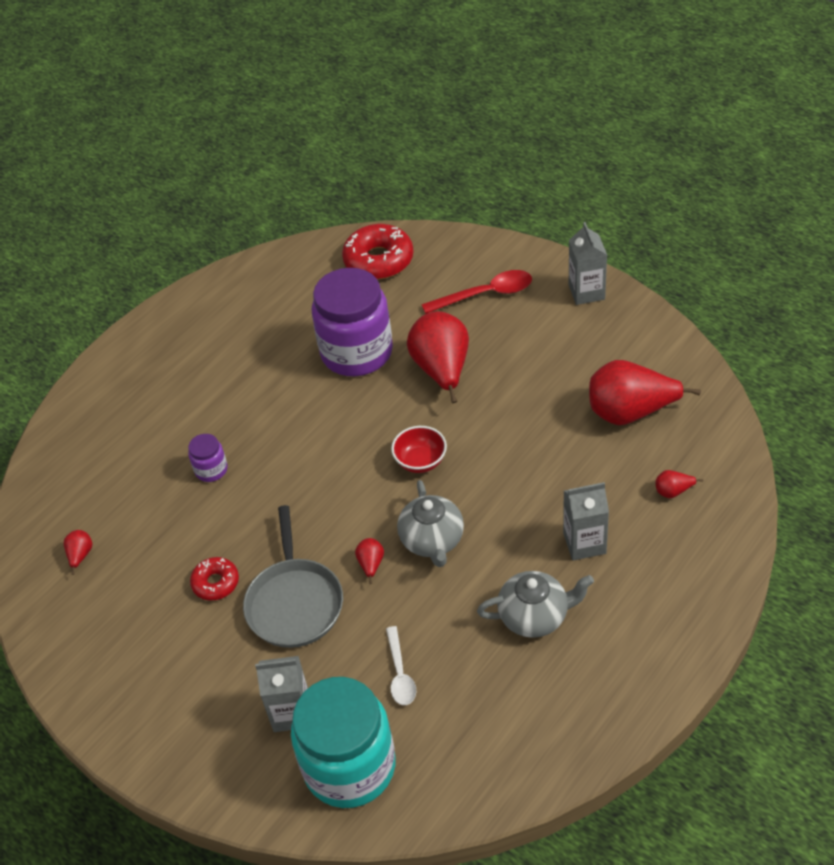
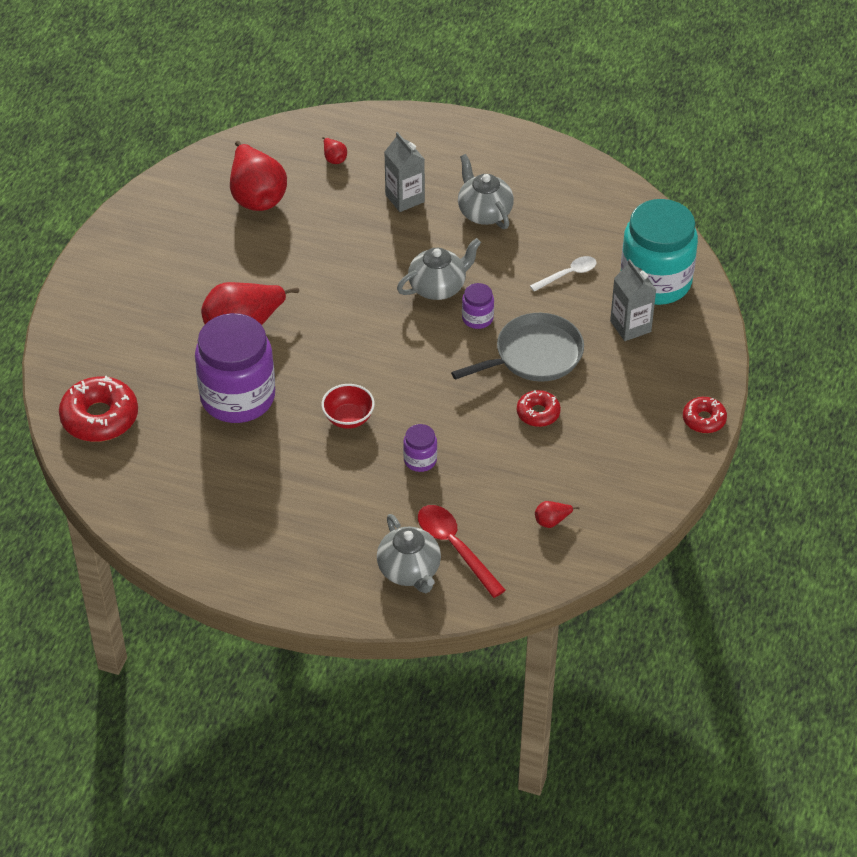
camera: 115 degrees left, 0 degrees up
(95, 433) = (410, 571): none -> grey teapot
(123, 741) = (704, 419): none -> red donut
(371, 564) = (477, 318): red pear -> purple jar
(420, 461) = (357, 315): red bowl -> red bowl (348, 418)
(486, 294) = (132, 321): red spoon -> red spoon (455, 547)
(586, 292) = (111, 251): grey carton -> none

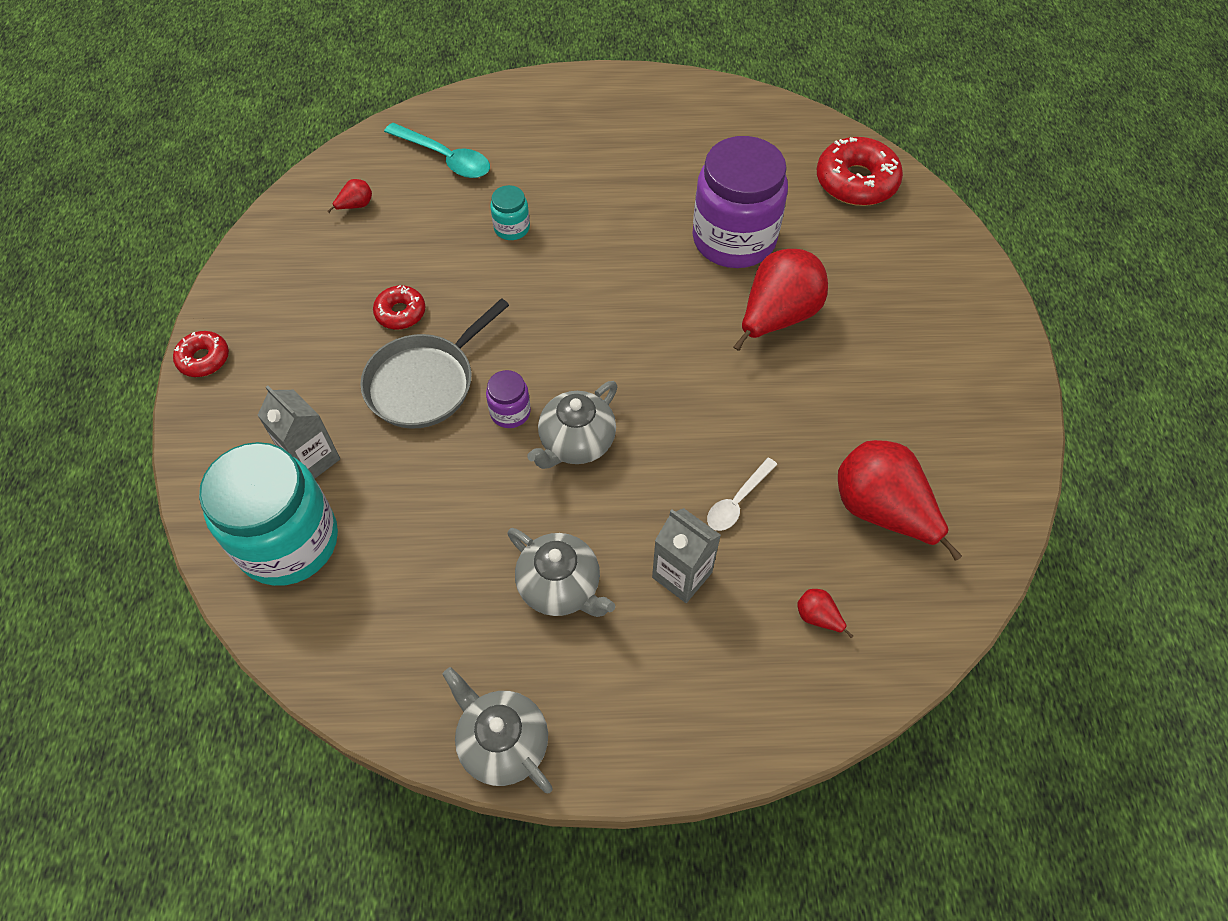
camera: 160 degrees right, 10 degrees up
(348, 418) = (606, 250): red bowl -> none
(410, 571) = (480, 129): grey teapot -> grey teapot (502, 742)
(420, 460) = (512, 228): purple jar -> turquoise jar
(455, 547) = (445, 158): red spoon -> turquoise spoon
(568, 274) = (412, 515): white spoon -> white spoon (737, 501)

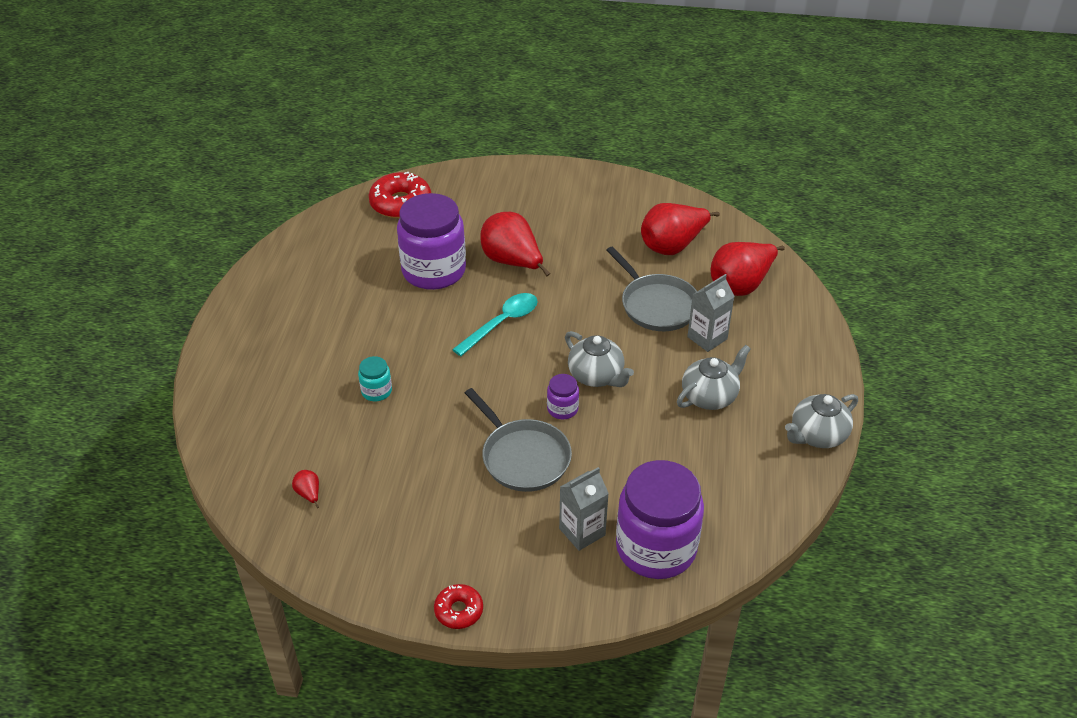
camera: 80 degrees left, 15 degrees down
(288, 541) = (656, 548): turquoise jar -> purple jar
(400, 313) = (446, 468): red donut -> none
(445, 158) = (275, 427): turquoise spoon -> turquoise spoon (502, 323)
(737, 501) = (657, 305): white spoon -> grey pan
(818, 617) = (741, 285): red pear -> red pear, size x2.41

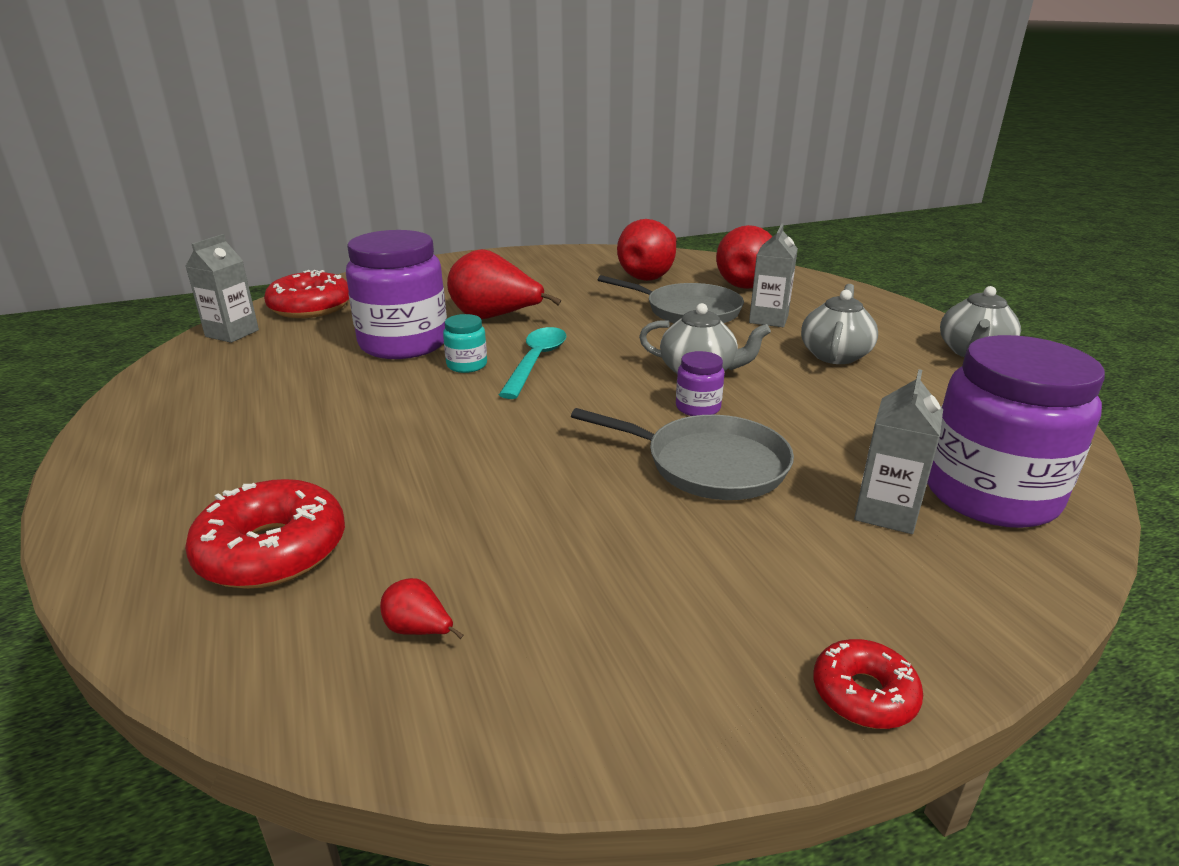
camera: 30 degrees left, 15 degrees down
(274, 421) = (272, 551): none -> red donut
(338, 219) = (232, 333): none -> grey carton
(376, 391) = (426, 464): turquoise jar -> turquoise jar (467, 365)

